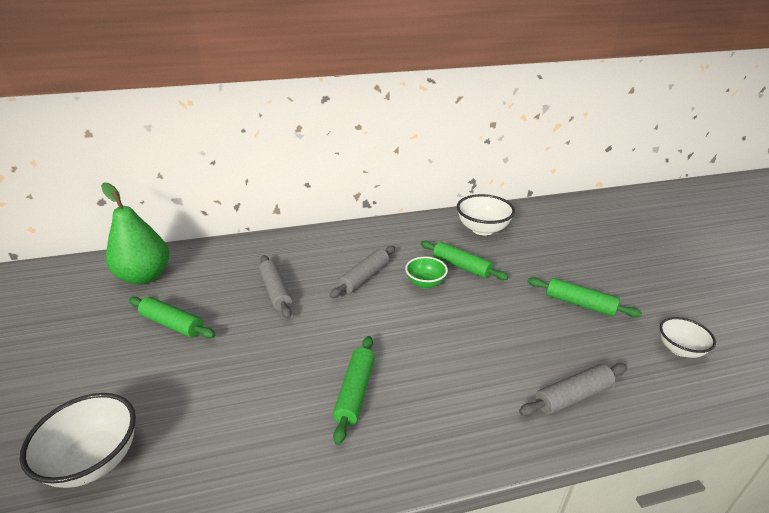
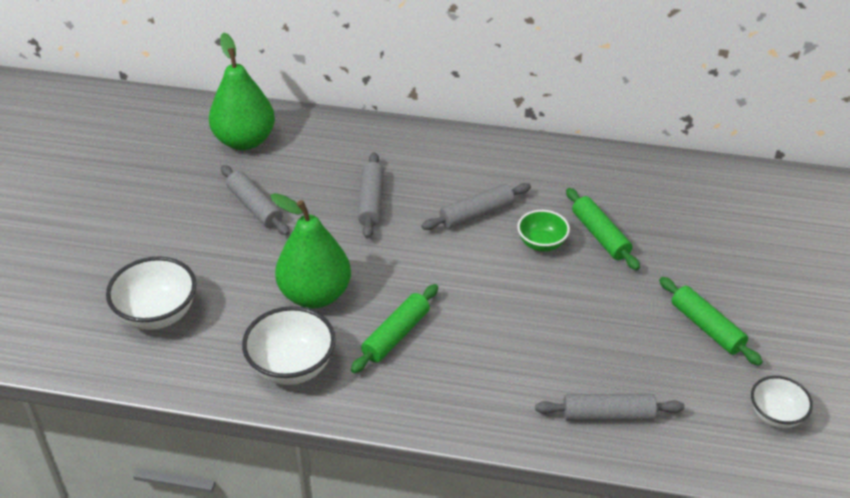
camera: 25 degrees right, 10 degrees up
(172, 324) = (255, 207): green rolling pin -> grey rolling pin
(261, 381) = (315, 295): none -> green pear
(482, 229) = (668, 192): white bowl -> white bowl (292, 366)

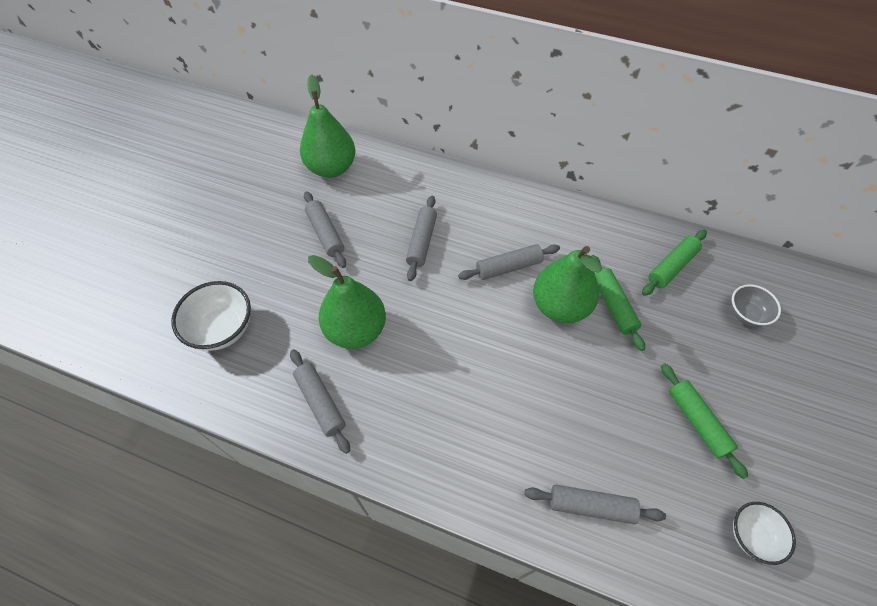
camera: 10 degrees right, 15 degrees up
(292, 366) = (320, 402): white bowl -> grey rolling pin
(396, 335) = (416, 384): green rolling pin -> green rolling pin (671, 267)
(541, 243) = (560, 306): green bowl -> green pear
(744, 225) = (746, 314): none -> grey bowl

